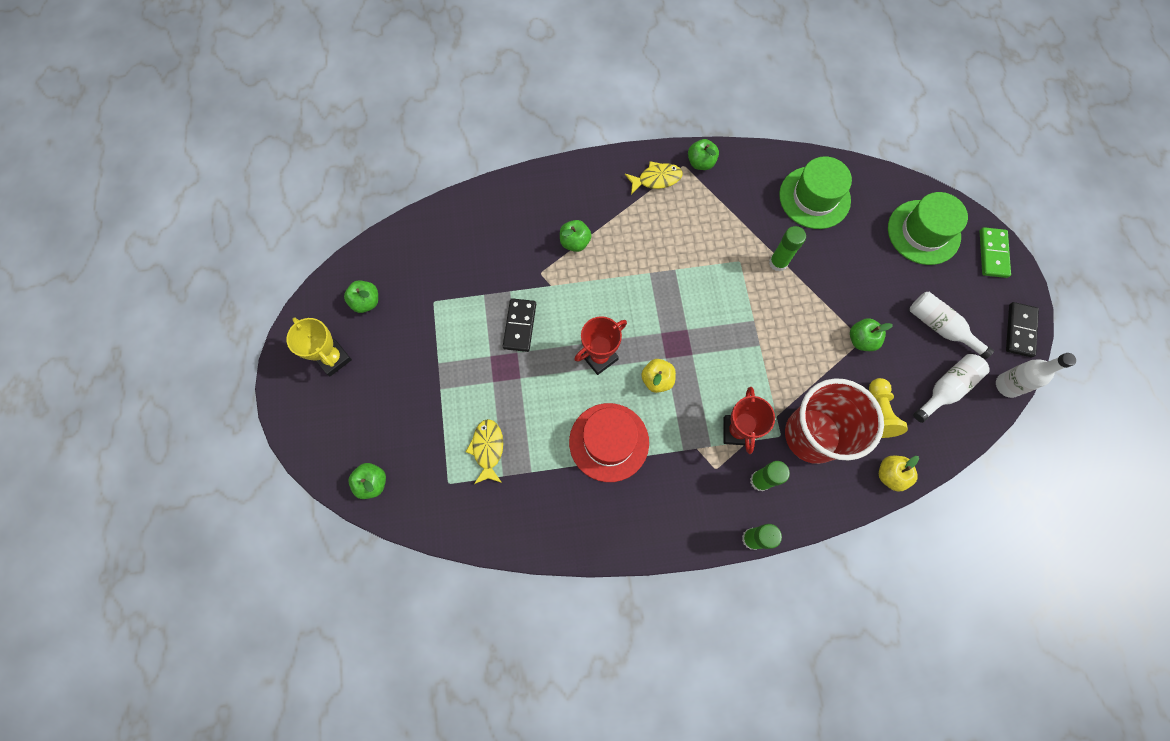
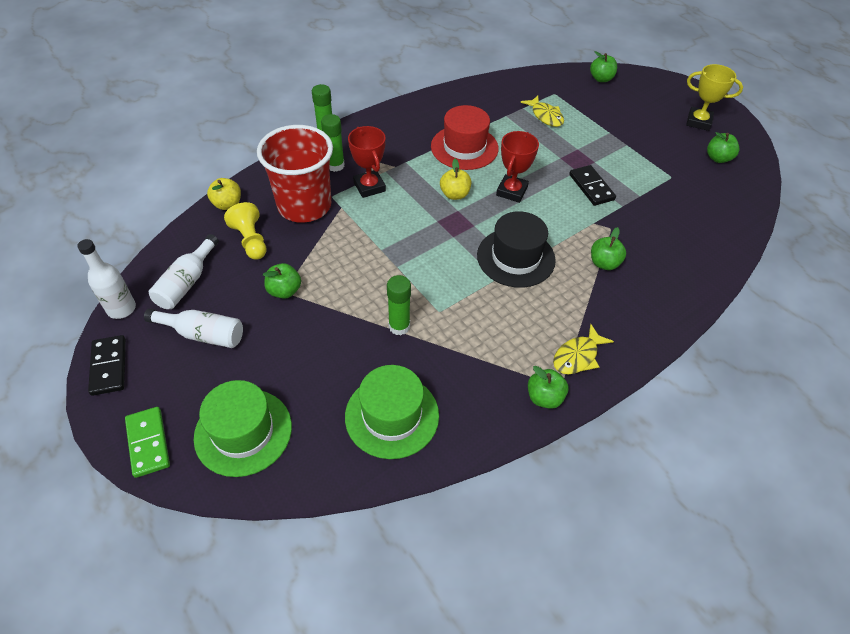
camera: 150 degrees right, 20 degrees down
(645, 282) = (516, 257): none -> black hat

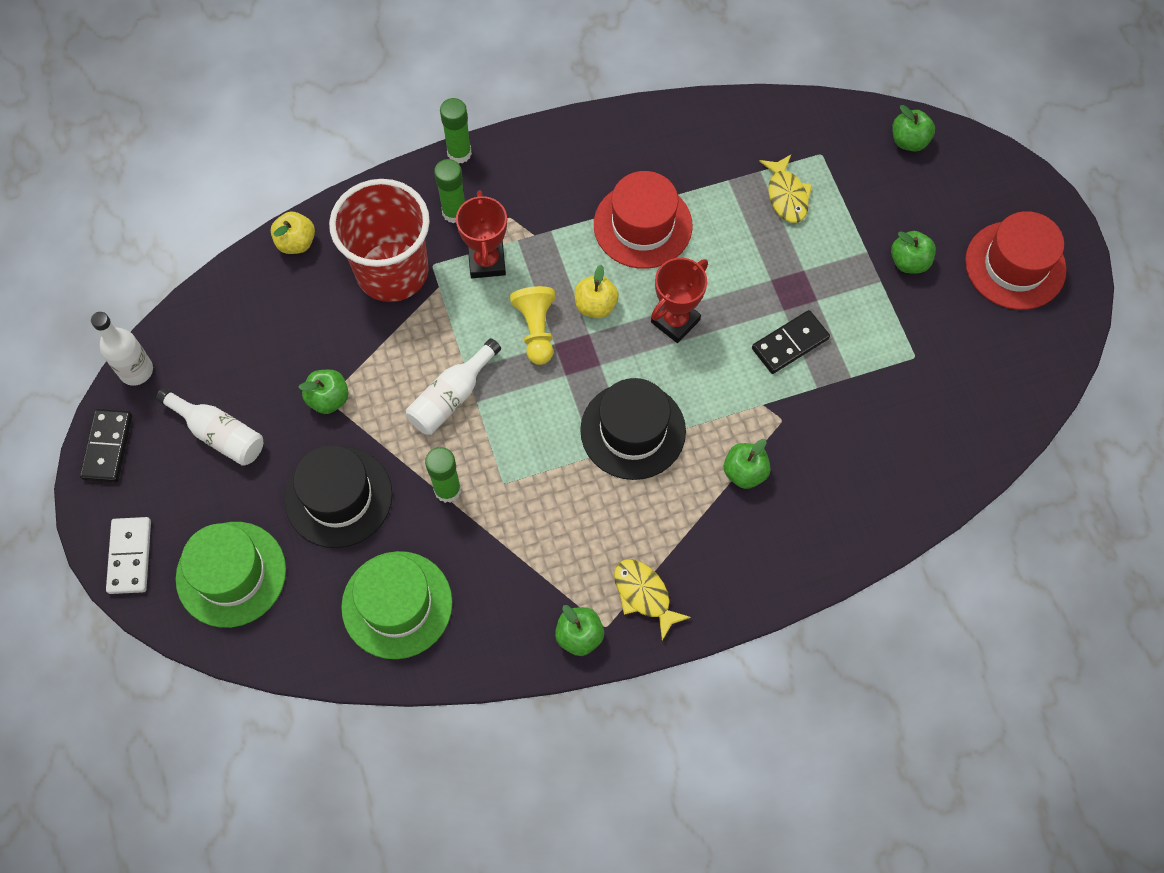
camera: 20 degrees right, 15 degrees up
(148, 443) = (130, 556): green domino -> white domino
(187, 282) = (218, 354): white bottle -> white bottle (451, 397)
(250, 241) = (309, 310): yellow pawn -> yellow pawn (536, 330)
(315, 352) = (338, 497): none -> black hat
(577, 356) = (644, 595): yellow fish -> yellow fish turned 75 degrees clockwise
(591, 187) = (790, 344): black domino -> black domino turned 60 degrees clockwise
(698, 122) = (1015, 265): yellow trophy -> red hat
(718, 158) = (1004, 342): green apple -> green apple (909, 262)

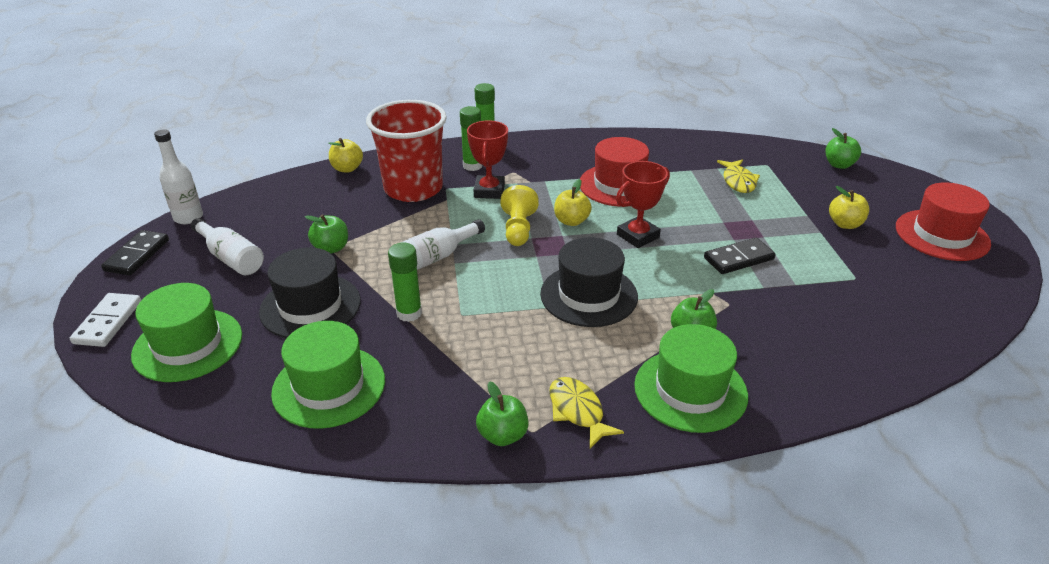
camera: 10 degrees right, 30 degrees down
(748, 550) = (690, 390): none -> green hat
(909, 262) = (845, 224): green apple -> yellow apple

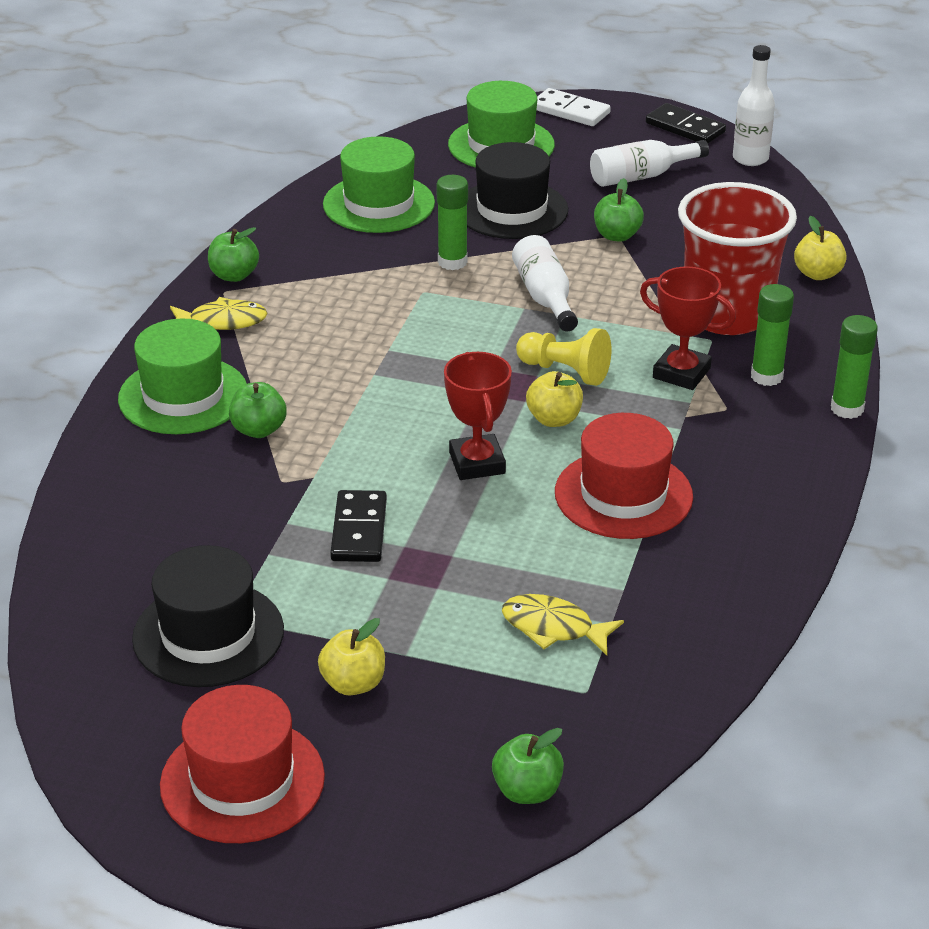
camera: 115 degrees right, 0 degrees up
(589, 295) = (386, 382): black hat -> black hat (208, 634)

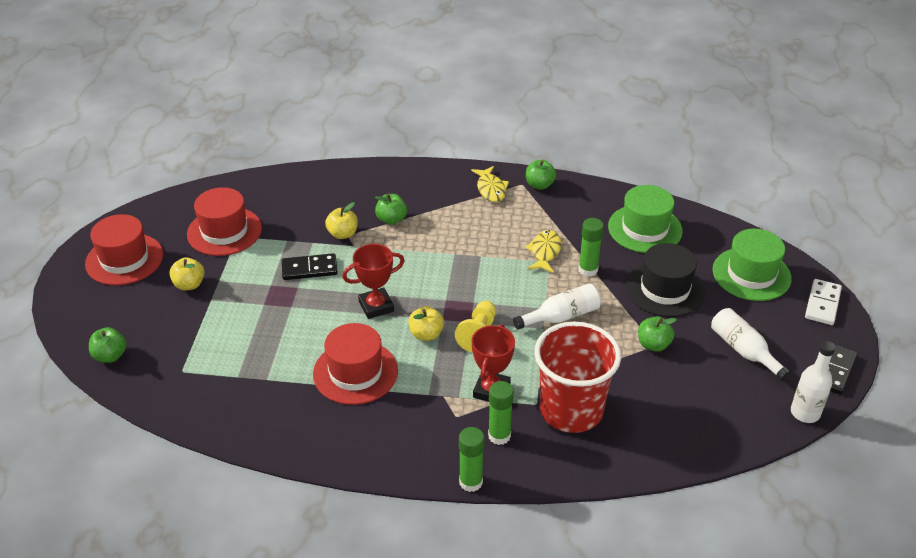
camera: 80 degrees right, 5 degrees up
(183, 396) = (416, 188): green hat -> none
(208, 634) = (224, 231): black hat -> red hat
(553, 628) = (233, 353): yellow fish -> yellow fish (545, 252)
(817, 274) = (645, 461): yellow apple -> yellow apple (343, 234)

